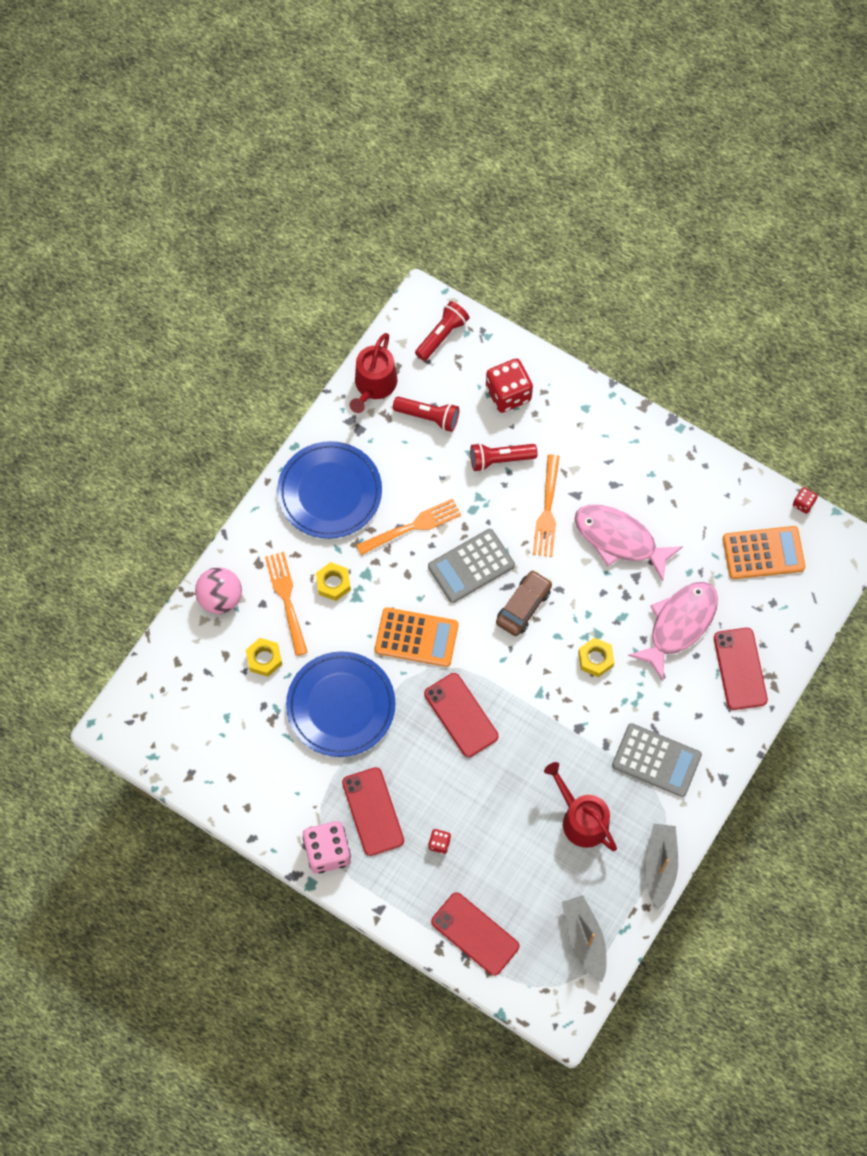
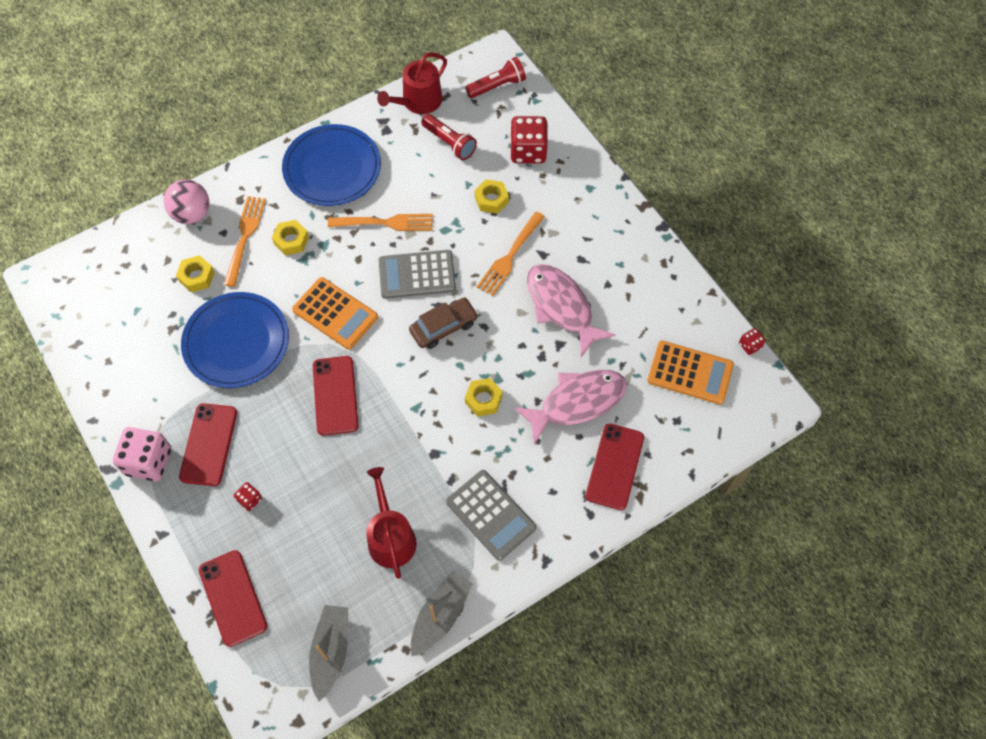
camera: 25 degrees right, 5 degrees down
(500, 460) = (491, 200): red flashlight -> yellow nut

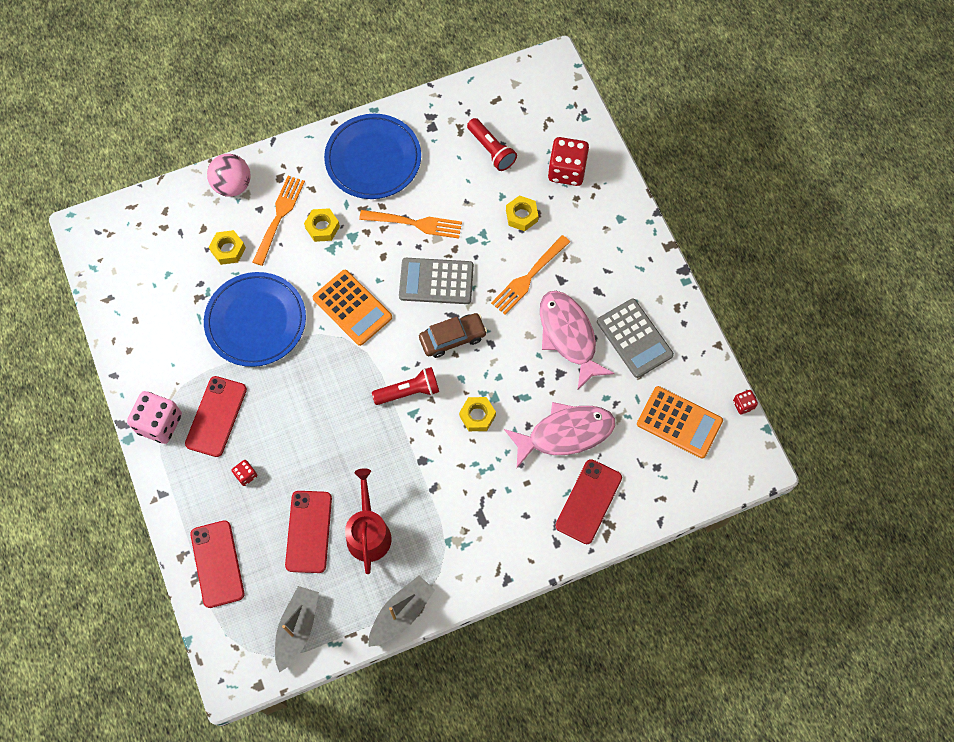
camera: 10 degrees right, 5 degrees up
(335, 395) = (339, 389): red phone -> red phone (309, 531)
(418, 102) = (468, 101): red watering can -> none
(490, 515) = (464, 528): grey calculator -> grey calculator (634, 338)
(497, 86) = (549, 96): red flashlight -> red flashlight (409, 391)

